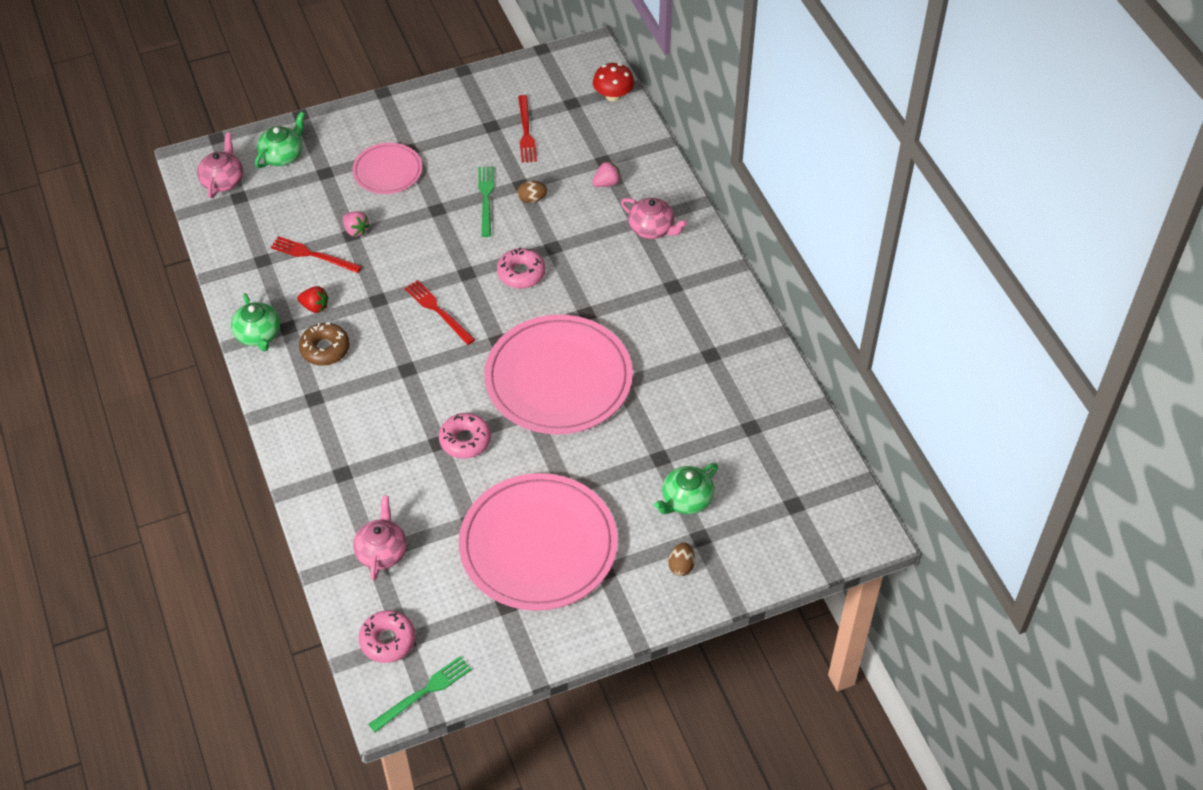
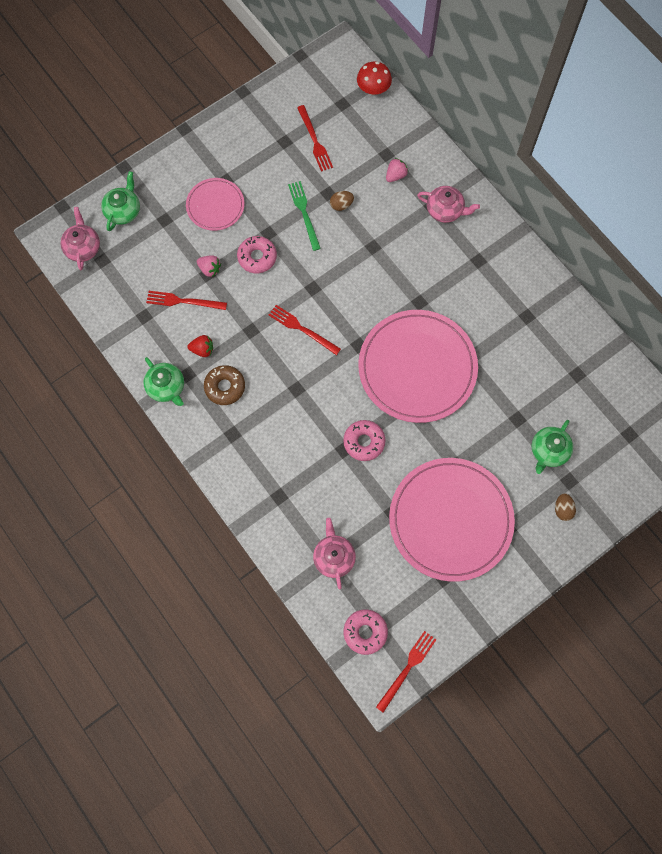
camera: 15 degrees left, 20 degrees up
(423, 693) = (407, 669): green fork -> red fork
(521, 273) = (356, 277): pink donut -> pink donut (257, 257)

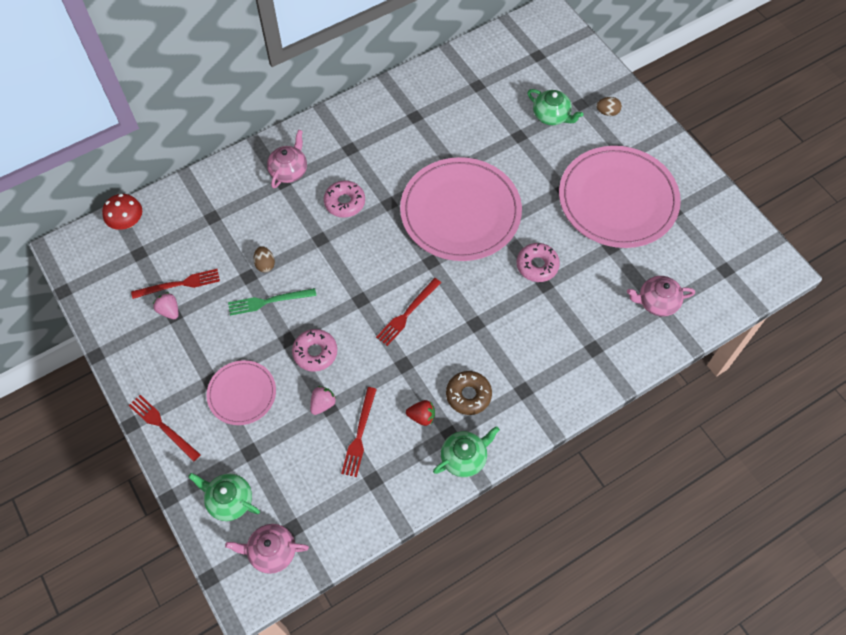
camera: 85 degrees left, 10 degrees down
(202, 349) = (422, 416): red strawberry -> red strawberry turned 90 degrees clockwise
(365, 632) = (730, 281): pink donut -> pink donut (345, 202)
(395, 175) = (239, 210): pink strawberry -> pink strawberry (169, 311)
(407, 669) = (762, 249): red fork -> red fork (162, 426)

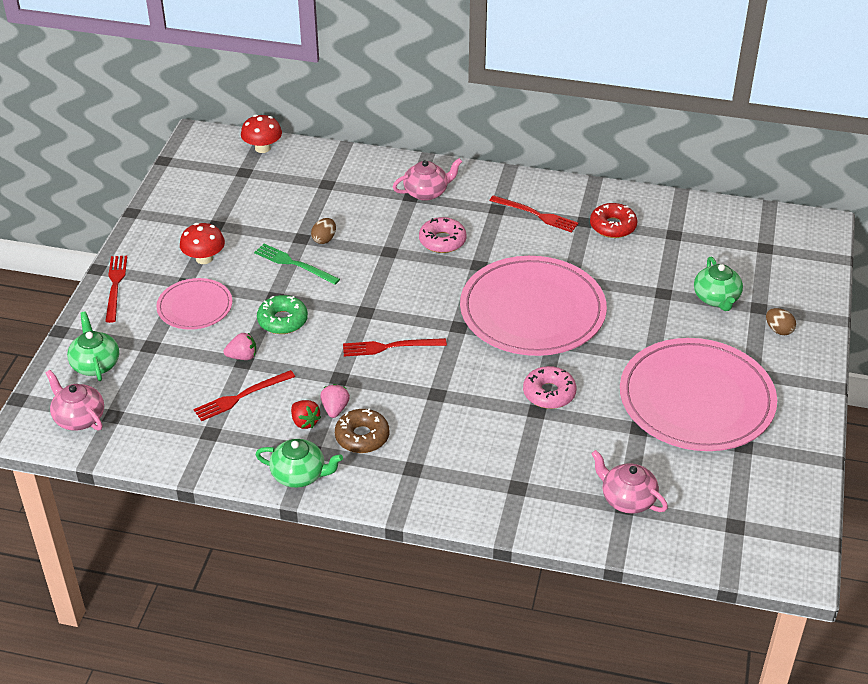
camera: 45 degrees right, 20 degrees down
(169, 311) = (216, 220): pink strawberry -> pink strawberry (335, 409)
(179, 284) = (245, 209): red fork -> red fork (536, 214)
(199, 349) = (204, 258): none -> red mushroom
(315, 353) = (282, 320): pink donut -> green donut
(435, 107) = (613, 226): none -> red donut

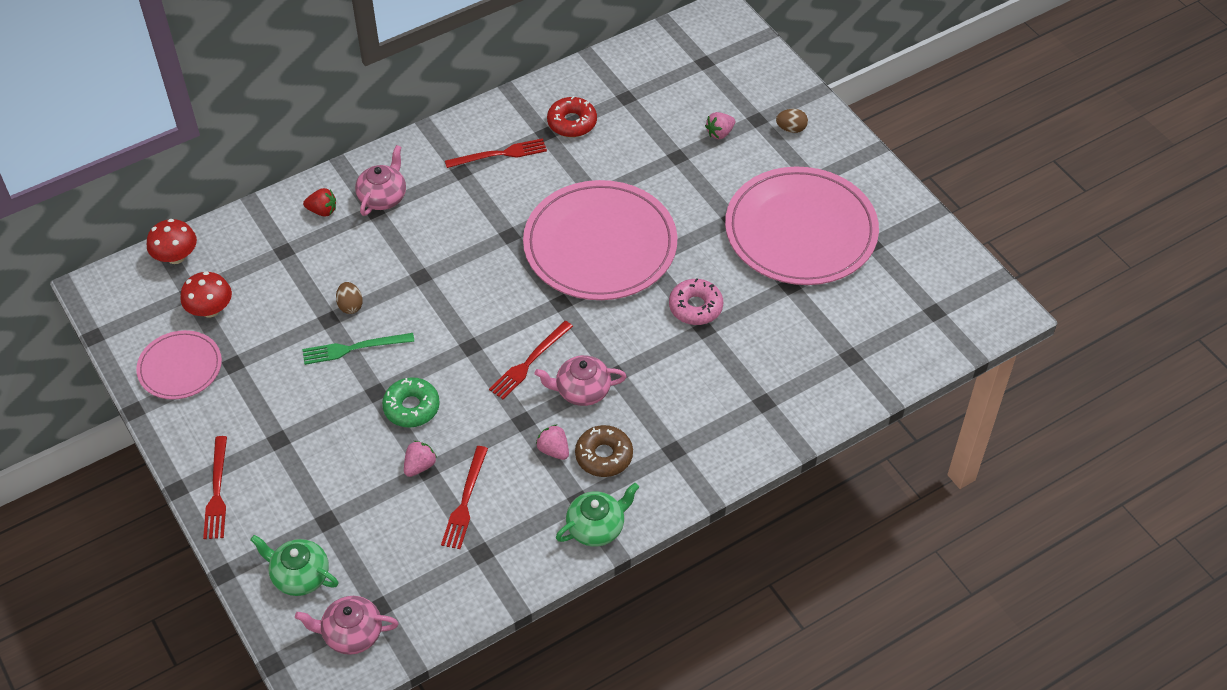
camera: 45 degrees left, 10 degrees up
(115, 286) = (217, 491): red fork -> red fork turned 135 degrees counterclockwise
(195, 307) = (318, 454): pink plate -> pink plate (180, 367)
(204, 258) = (265, 403): red mushroom -> red mushroom (210, 309)
(305, 422) = (544, 480): red strawberry -> red strawberry (322, 211)
(442, 241) = (453, 234): pink donut -> none
(627, 499) = (846, 349): pink teapot -> pink teapot (582, 390)
(716, 298) = (720, 133): green teapot -> pink strawberry

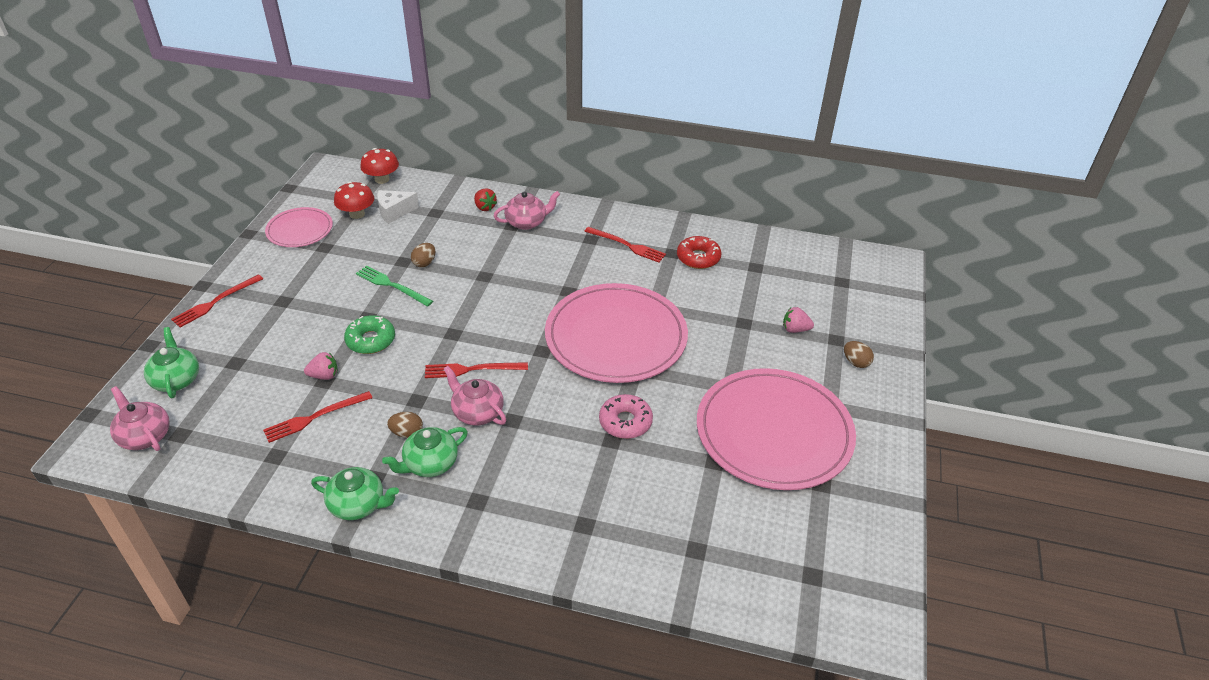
camera: 45 degrees right, 10 degrees down
(243, 280) = (394, 212): none -> white cheese
(553, 450) = (407, 433): pink strawberry -> brown egg
(604, 456) = (430, 464): brown donut -> green teapot

